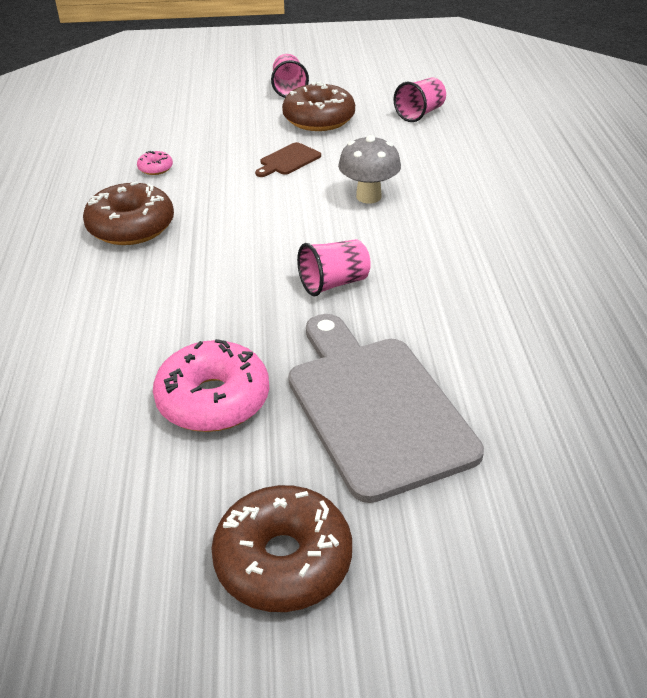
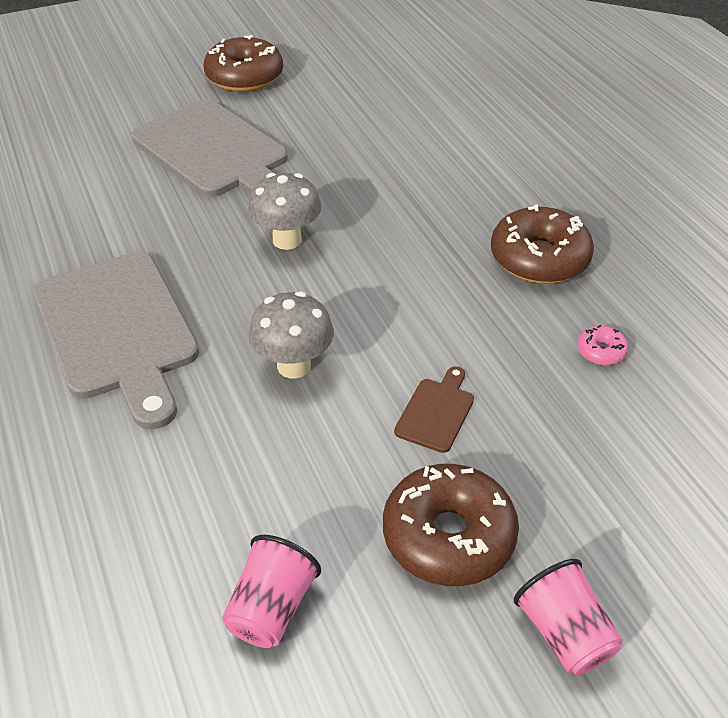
camera: 160 degrees right, 5 degrees up
(213, 399) = (335, 135): pink donut -> none
(334, 283) = (287, 240): pink cup -> grey mushroom
(499, 241) = (118, 330): none -> grey cutting board

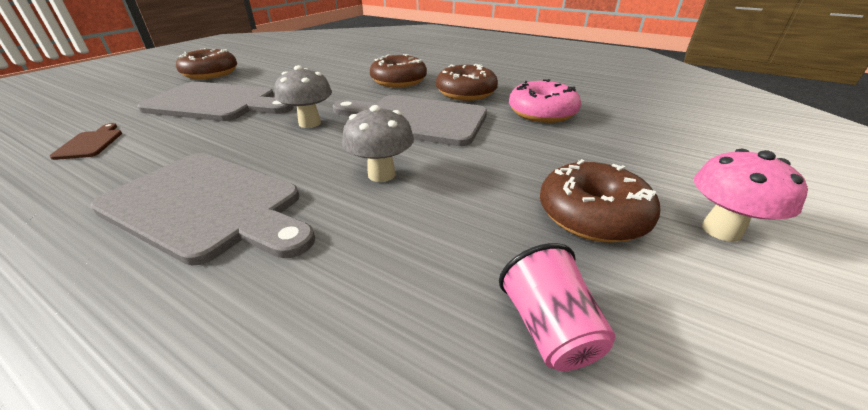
camera: 35 degrees left, 10 degrees down
(414, 288) = (415, 119): none -> grey cutting board
(436, 412) = (499, 162): brown cutting board -> brown cutting board (91, 143)
(470, 189) = (399, 81): none -> brown donut
(564, 634) = (721, 230): pink cup -> pink mushroom
(601, 351) = (542, 113): pink donut -> pink donut, size x2.25

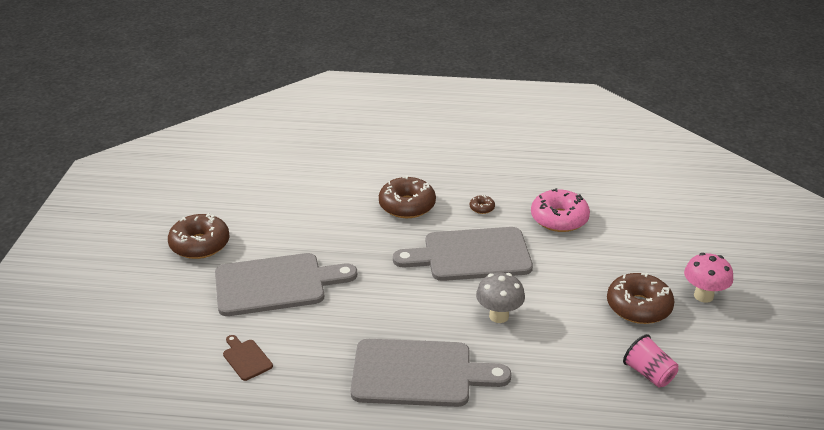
camera: 25 degrees left, 0 degrees up
(310, 123) = (393, 284): grey mushroom -> none
(466, 93) = (482, 208): brown donut -> brown donut, size x0.44

